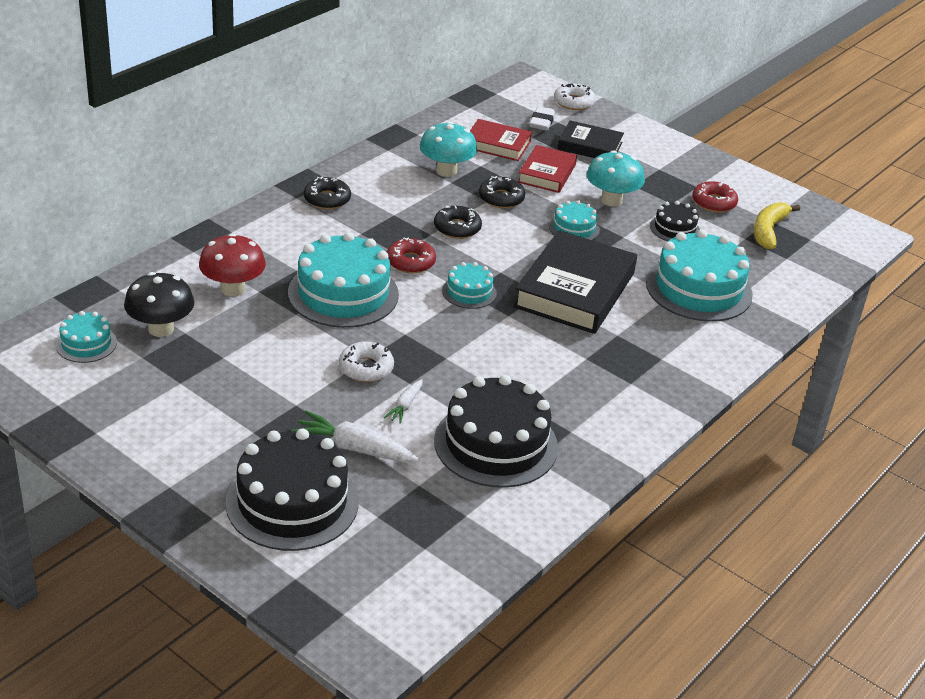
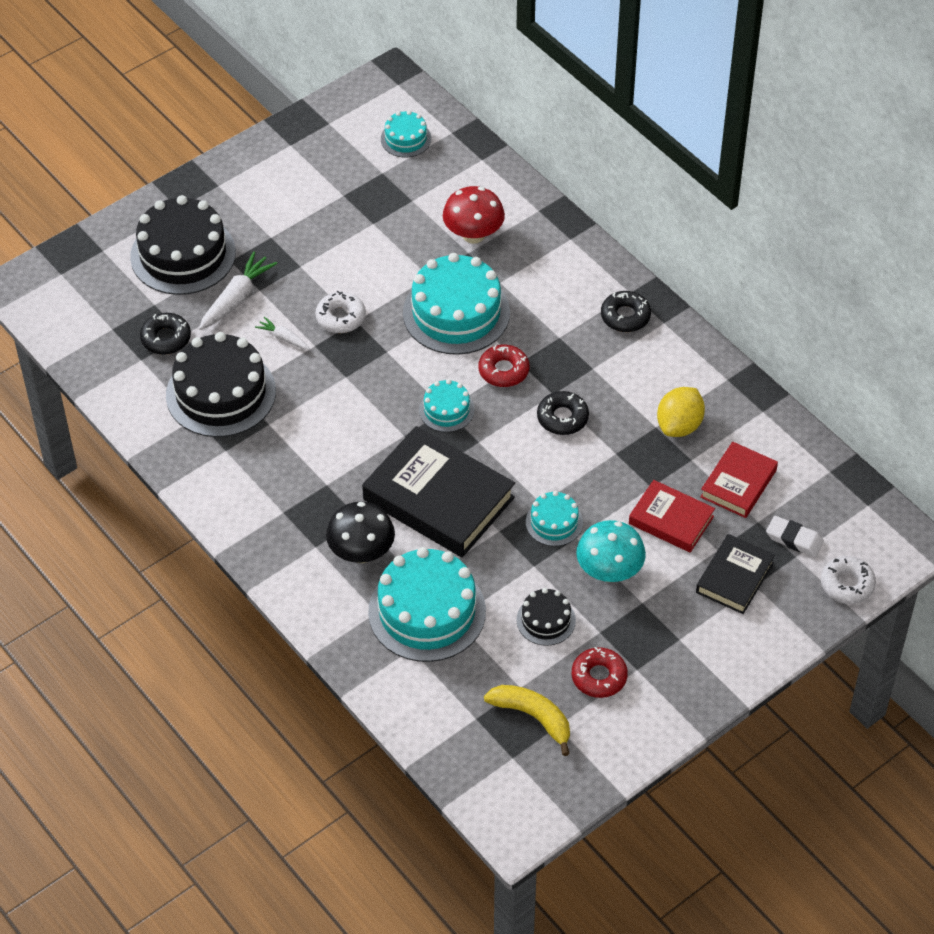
camera: 105 degrees right, 15 degrees up
(161, 329) = (419, 185): black mushroom -> black mushroom (361, 552)
(446, 171) = (679, 425): turquoise mushroom -> yellow lemon
(501, 198) = (619, 466): black donut -> black donut (166, 338)

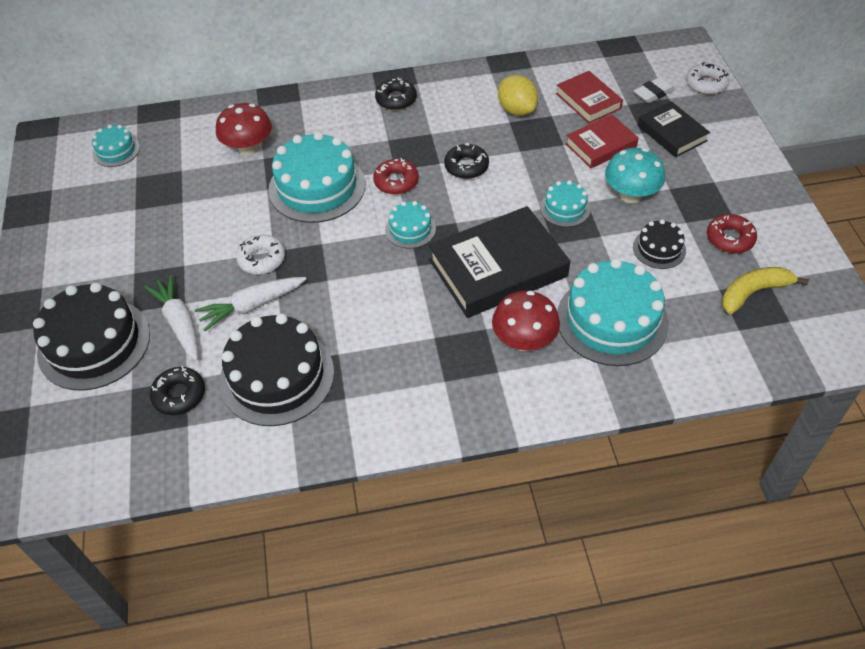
camera: 60 degrees left, 0 degrees up
(283, 338) = (252, 306): white carrot -> white carrot, size x1.80
(361, 552) = (524, 341): black mushroom -> red mushroom

